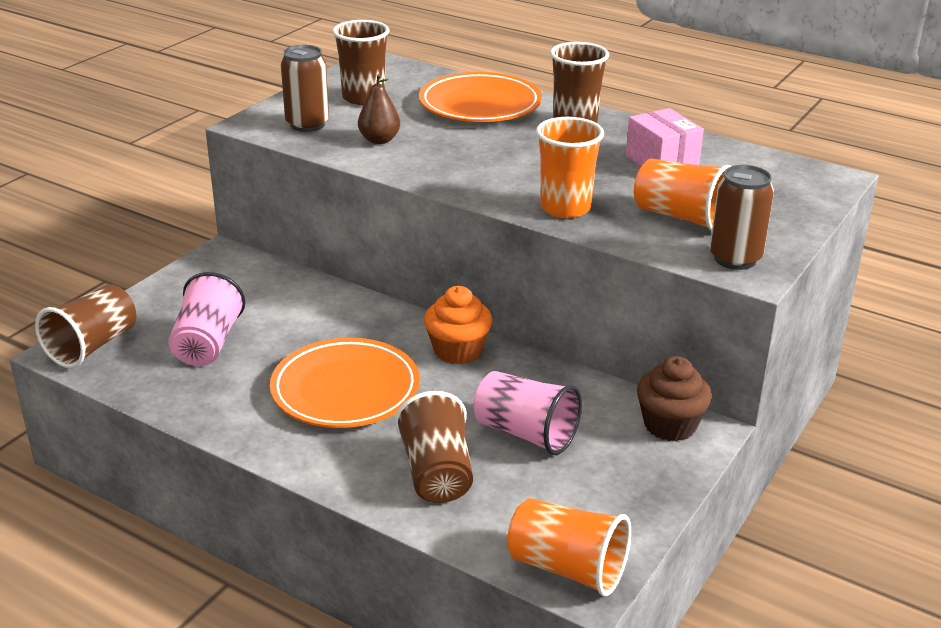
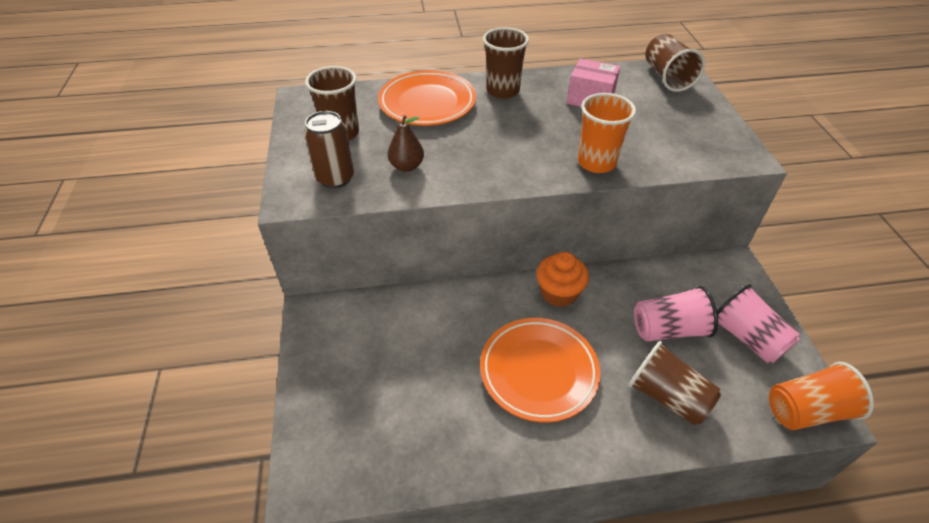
camera: 40 degrees left, 15 degrees up
(93, 346) = (320, 465): brown cup -> brown cup (667, 77)
(207, 344) = (403, 399): pink cup -> pink cup (747, 337)
(670, 425) = (718, 271): brown cupcake -> none
(682, 217) = (660, 135): orange cup -> none
(735, 259) = (726, 151): brown can -> none

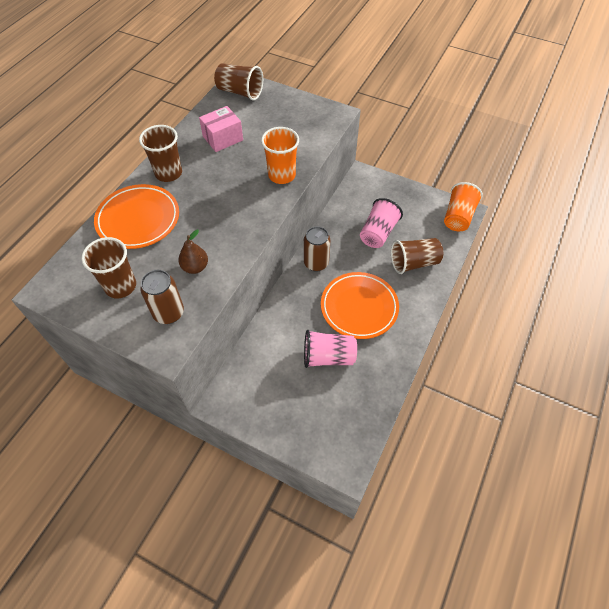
camera: 55 degrees left, 10 degrees up
(559, 293) = (316, 263): orange cupcake -> brown can
(747, 337) = (407, 206): pink cup -> pink cup (328, 357)

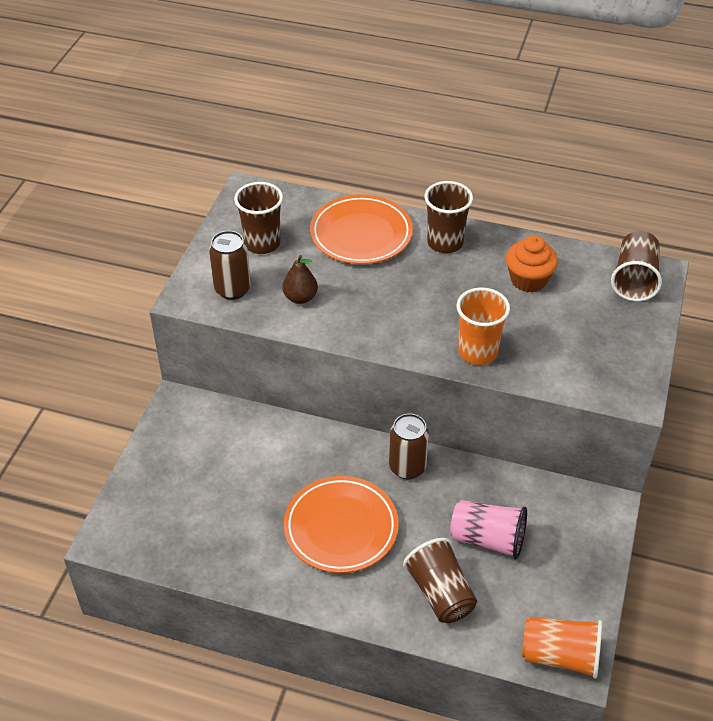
camera: 80 degrees right, 10 degrees down
(223, 138) = (528, 280): pink box -> orange cupcake
(328, 357) = (255, 501): pink cup -> none

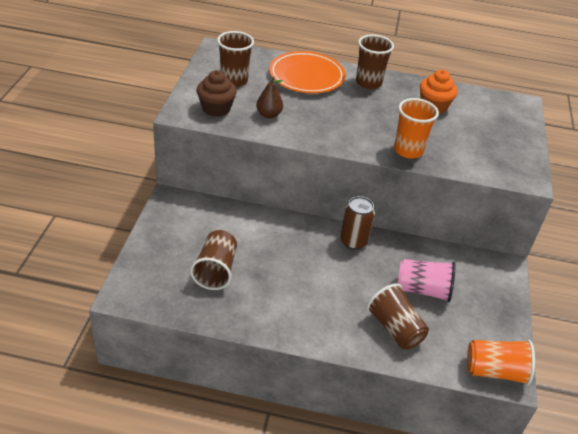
camera: 10 degrees left, 5 degrees down
(232, 289) = (216, 109): brown can -> brown cupcake
(341, 528) = (310, 284): orange plate -> none
(634, 280) = (507, 107): brown cup -> brown cup (216, 270)

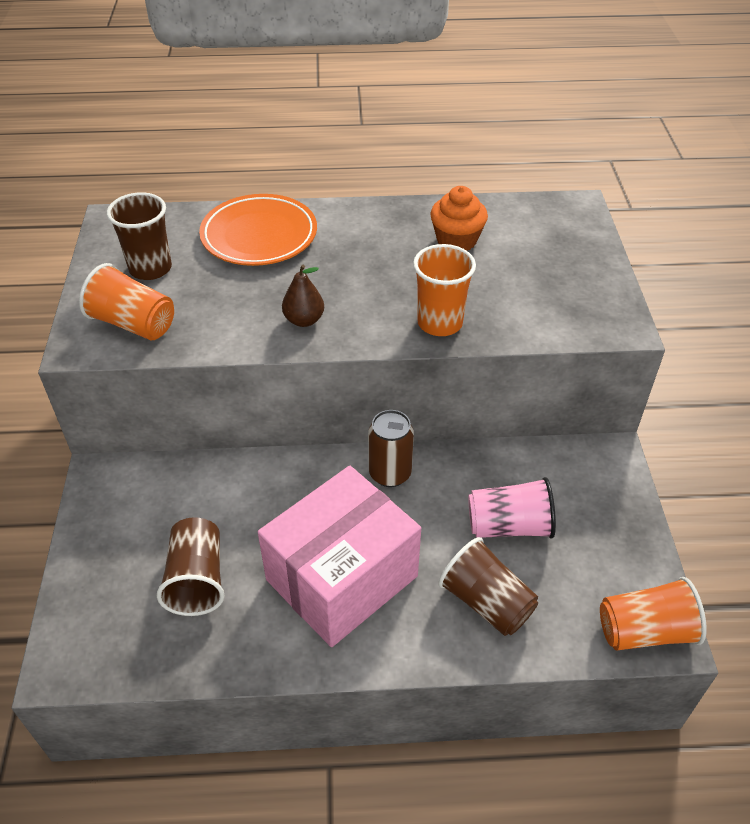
camera: 10 degrees left, 5 degrees up
(216, 109) = (133, 324): brown cupcake -> orange cup
(269, 115) = (217, 314): brown pear -> brown pear (304, 320)
(306, 292) = (342, 578): none -> pink box
(368, 83) = (353, 224): brown cup -> none

